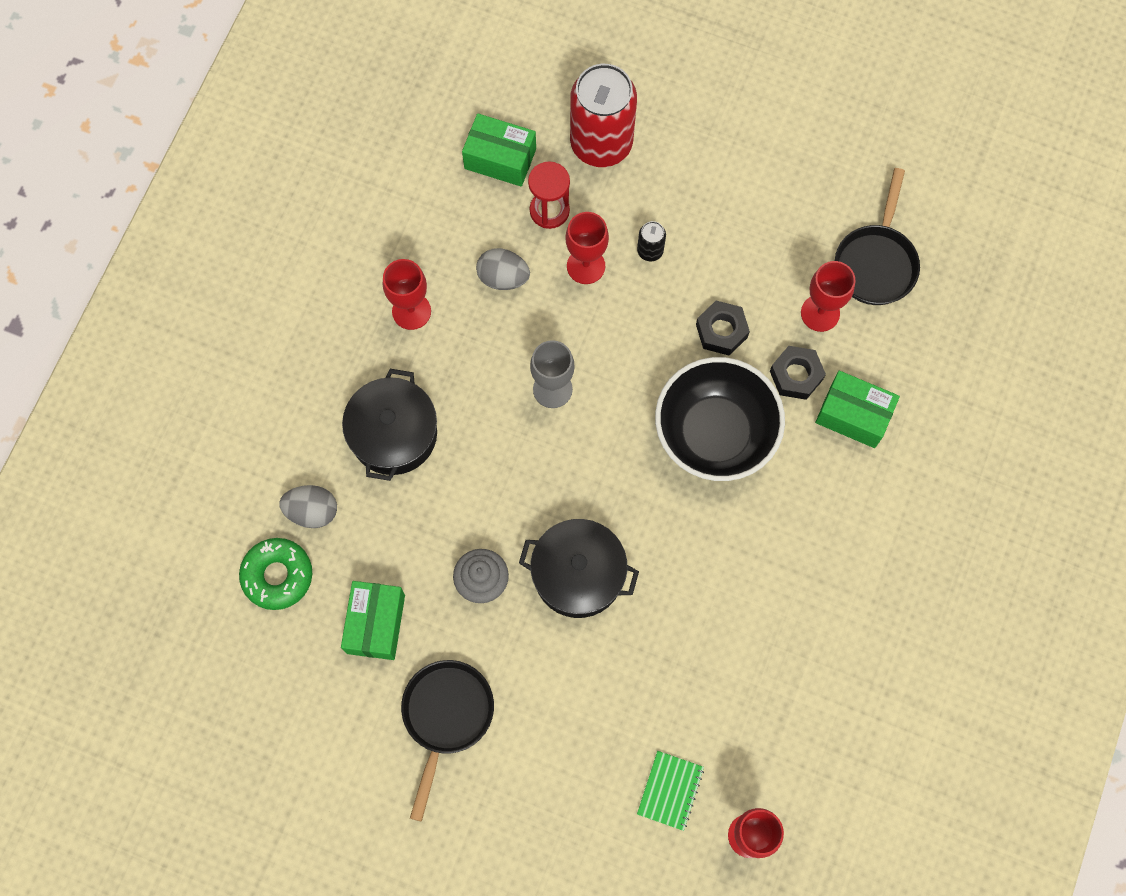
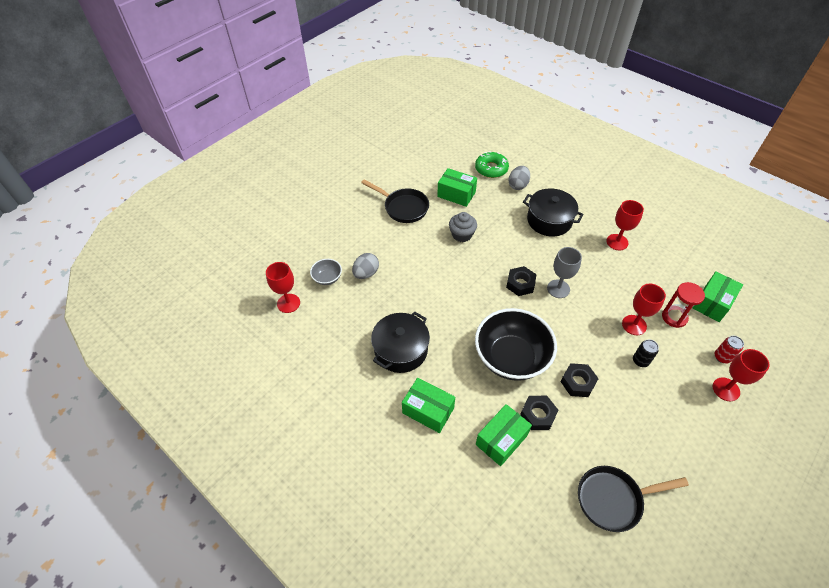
camera: 110 degrees right, 20 degrees down
(503, 277) = (632, 285): grey egg -> grey egg (366, 273)
(563, 451) = (520, 284): none -> black nut
(578, 574) = (451, 272): black pot -> black pot (401, 350)
(601, 143) = (722, 357): red can -> red can, size x0.41
(670, 790) = (327, 278): green notebook -> grey bowl
(820, 313) = (579, 446): red goblet -> red goblet (726, 389)
(851, 528) = (428, 410): none -> green box
(876, 262) = (613, 499): black pan -> black pan turned 45 degrees counterclockwise

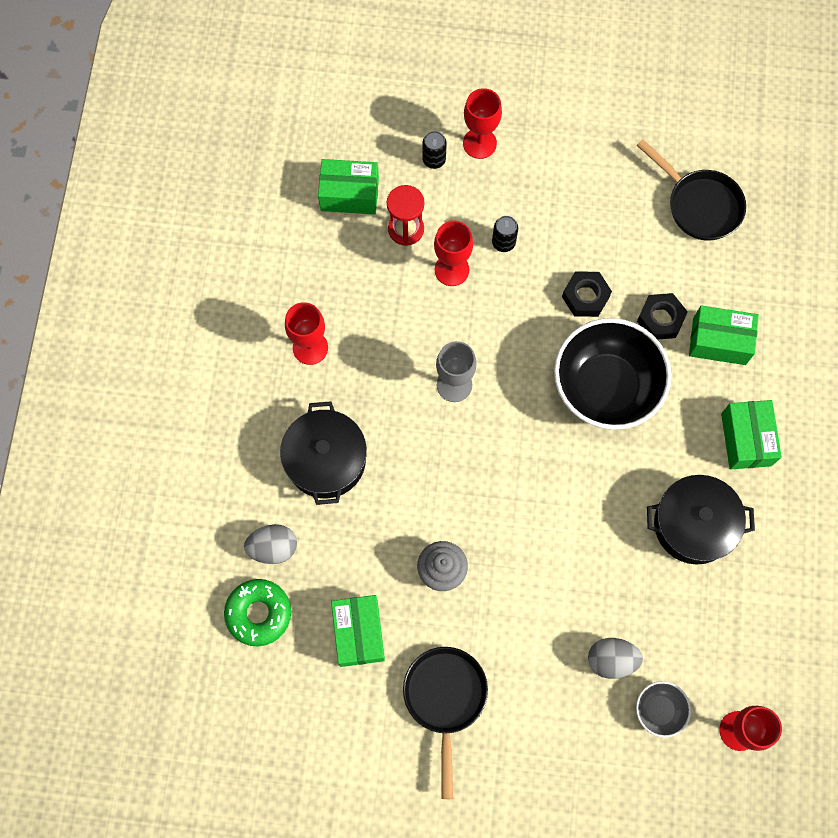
camera: 125 degrees left, 20 degrees up
(520, 284) = (480, 437): black nut -> none
(722, 357) = (434, 160): red can -> black can

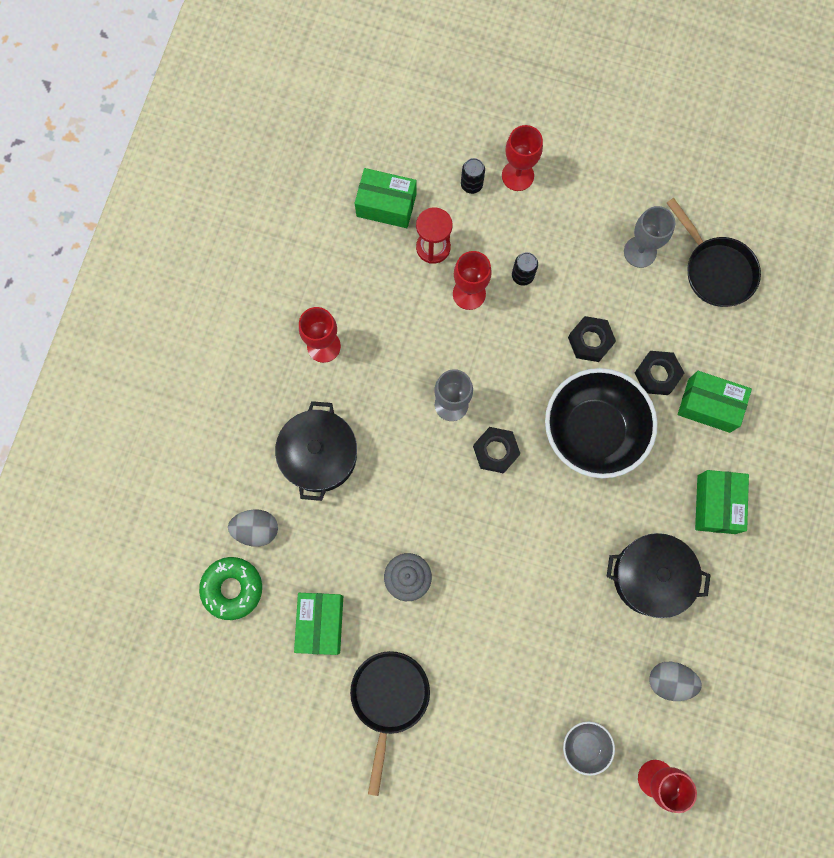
camera: 10 degrees right, 5 degrees up
(509, 424) = (495, 451): none -> black nut
(611, 660) = (549, 690): grey egg -> grey egg (669, 680)
(619, 199) = (640, 252): none -> grey goblet

